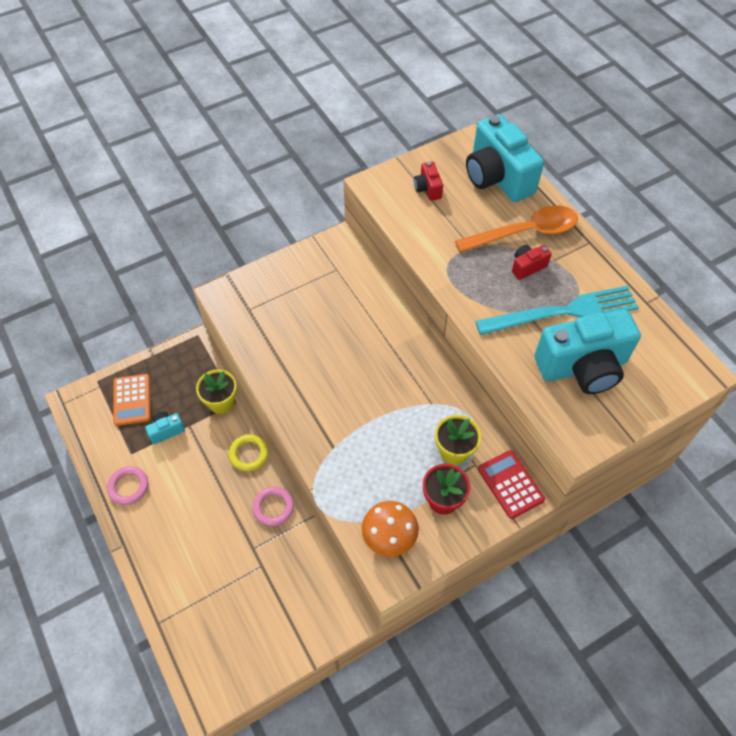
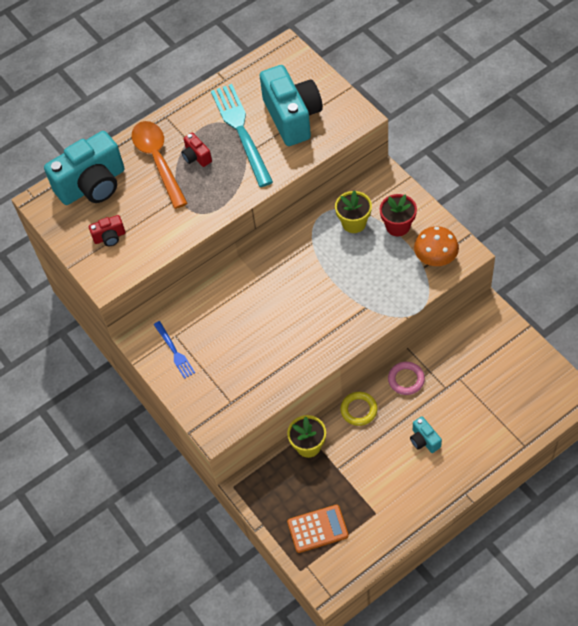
camera: 90 degrees left, 0 degrees up
(128, 487) = (409, 505): pink ring -> none
(166, 430) = (346, 487): turquoise camera -> turquoise camera (424, 440)
(318, 268) = (174, 351): none -> blue fork
(510, 484) = (376, 184): red calculator -> none

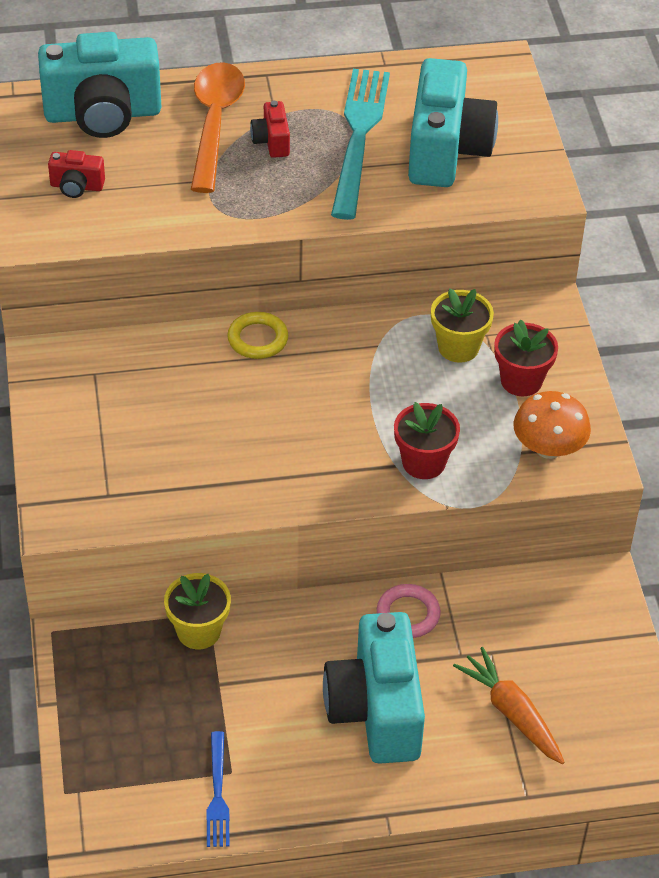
camera: 20 degrees right, 10 degrees down
(174, 351) = (78, 392): blue fork -> blue fork (217, 794)
(317, 529) = (131, 749): orange calculator -> none
(359, 410) = (307, 620): yellow ring -> yellow ring (257, 339)
(379, 298) = (423, 462): none -> red flower pot
(424, 440) = (376, 710): turquoise camera -> turquoise camera, size x2.27
(490, 406) = (511, 713): none -> orange carrot

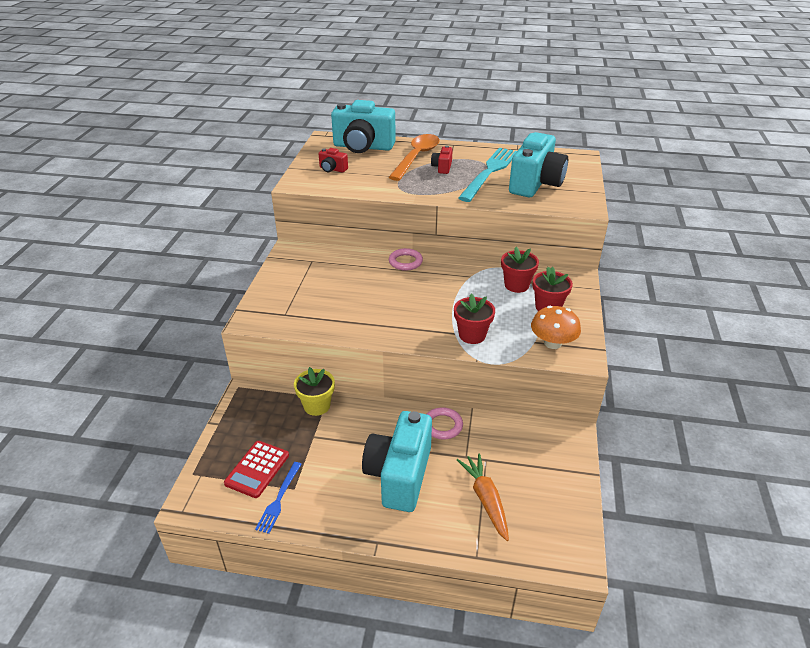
camera: 20 degrees right, 10 degrees down
(160, 759) = (257, 469): none -> red calculator
(257, 339) = (405, 262): yellow ring -> pink ring
(458, 347) = (516, 285): yellow flower pot -> red flower pot

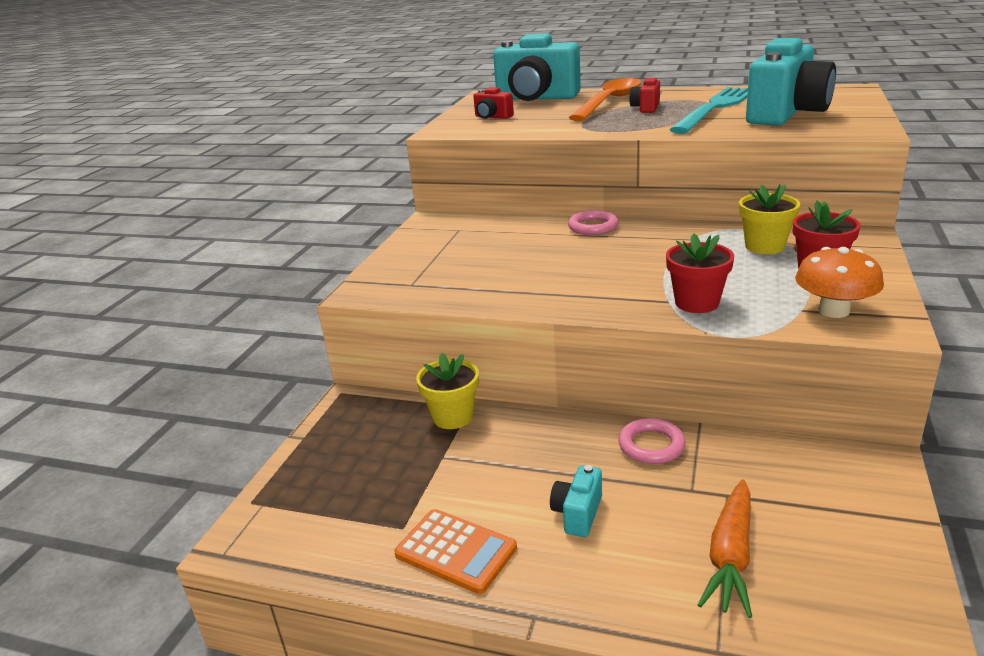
camera: 10 degrees right, 10 degrees down
(257, 469) = (349, 499): red calculator -> none
(279, 499) = (376, 542): blue fork -> none
(328, 503) = (456, 551): none -> orange calculator
(399, 475) = (577, 513): turquoise camera -> turquoise camera, size x0.44
(486, 499) = (730, 556): orange carrot -> orange carrot turned 150 degrees counterclockwise
(516, 285) = (764, 246): red flower pot -> yellow flower pot

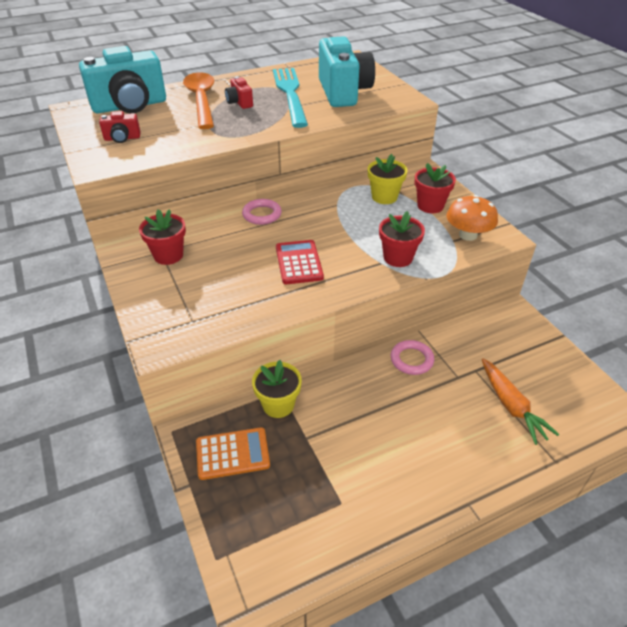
camera: 45 degrees left, 15 degrees up
(456, 551) = (389, 496): orange calculator -> orange calculator (232, 454)
(460, 234) = (168, 255): none -> red flower pot
(573, 273) = (299, 263): none -> red calculator
(577, 513) = (422, 427): turquoise camera -> none

